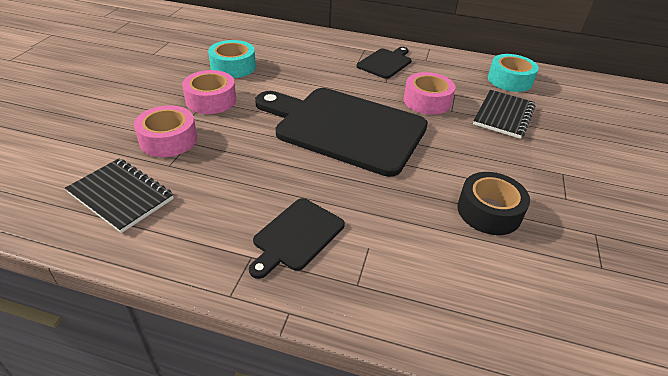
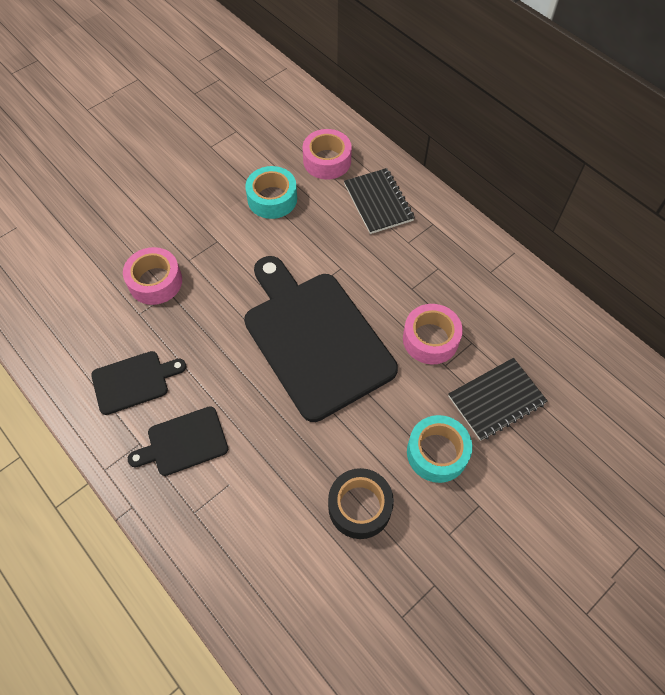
camera: 35 degrees right, 20 degrees up
(121, 196) = (87, 332): black notebook -> black notebook (378, 202)
(211, 100) = (220, 243): pink tape -> pink tape (327, 161)
(385, 63) = (438, 257): black cutting board -> black cutting board (134, 381)
(509, 80) = (561, 350): turquoise tape -> turquoise tape (437, 453)

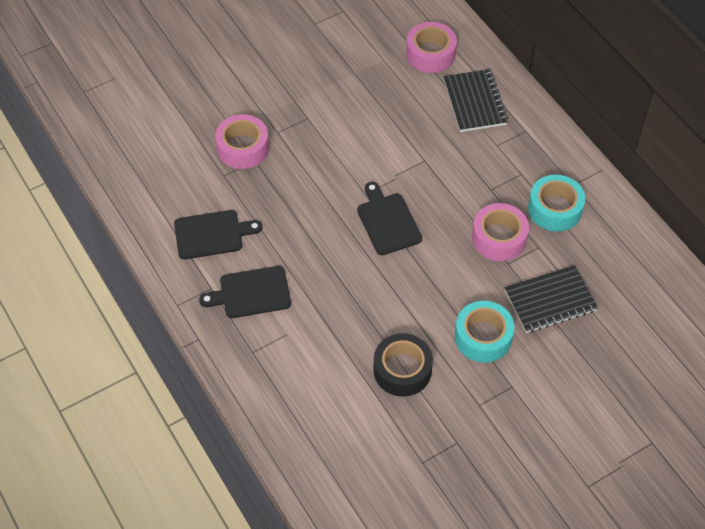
camera: 10 degrees right, 5 degrees down
(272, 199) = (368, 84): turquoise tape -> turquoise tape (555, 209)
(315, 338) = (387, 221): black cutting board -> black cutting board, size x0.47

